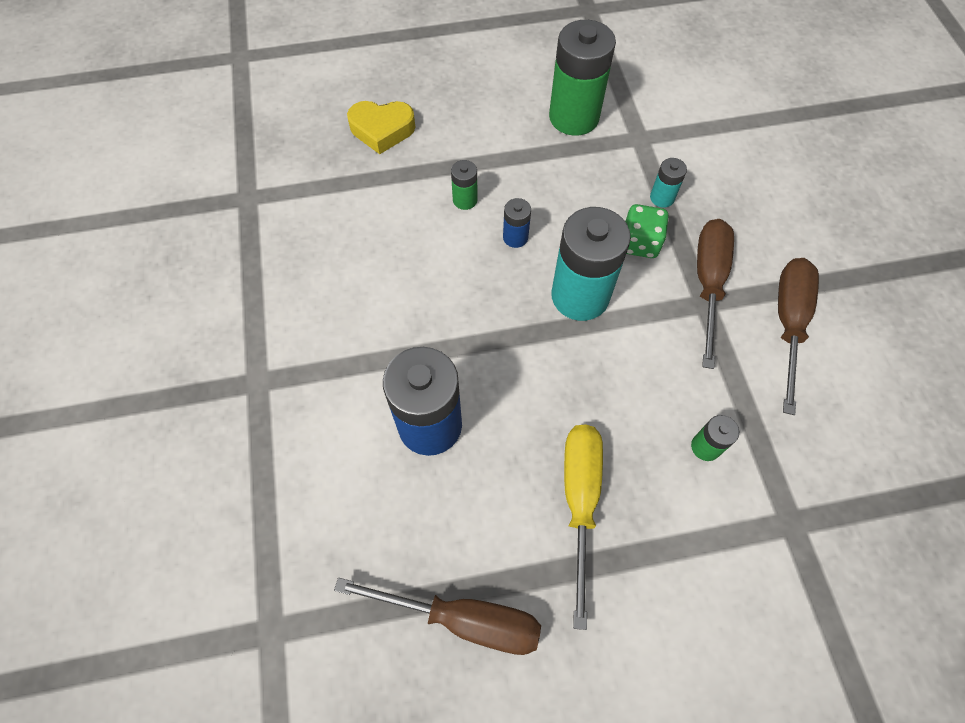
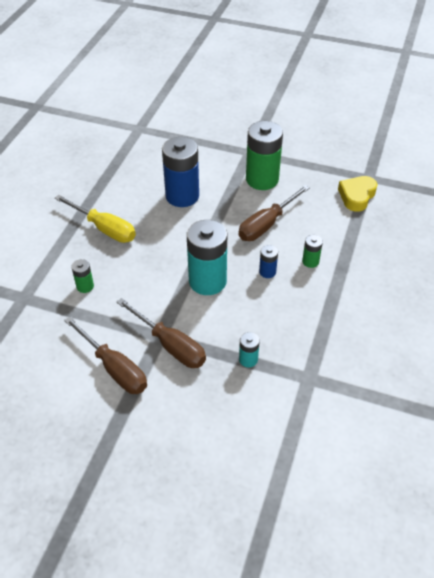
camera: 120 degrees right, 15 degrees down
(382, 130) = (392, 246): yellow heart -> yellow heart (356, 196)
(463, 619) = (94, 175): brown screwdriver -> brown screwdriver (267, 224)
(574, 117) = (350, 349): green battery -> green battery (262, 179)
(639, 243) = (222, 327): green dice -> none

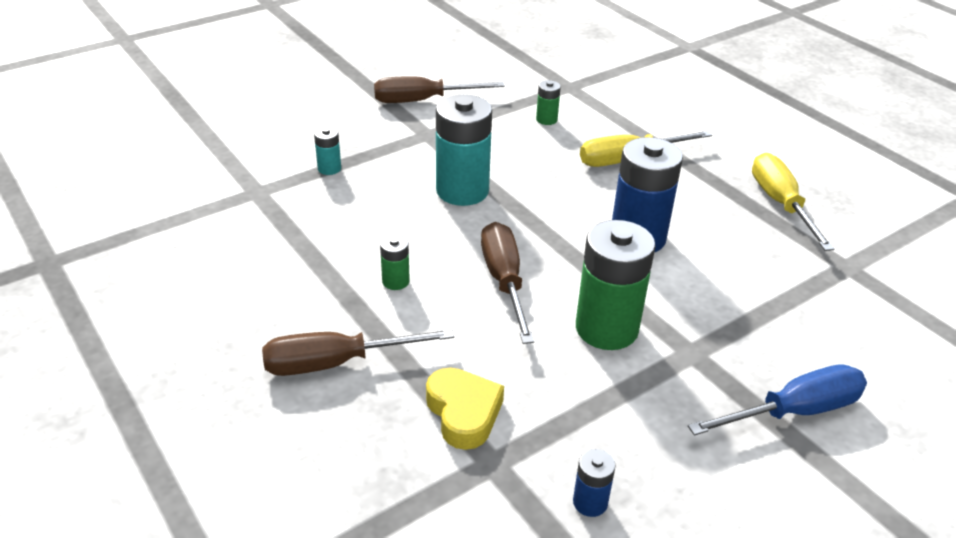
camera: 125 degrees right, 10 degrees down
(100, 160) = (780, 204): none -> yellow screwdriver
(170, 345) = (408, 135): brown screwdriver -> brown screwdriver (336, 363)
(253, 119) = (794, 411): none -> blue screwdriver
(267, 272) = (423, 238): blue battery -> blue battery (590, 502)

